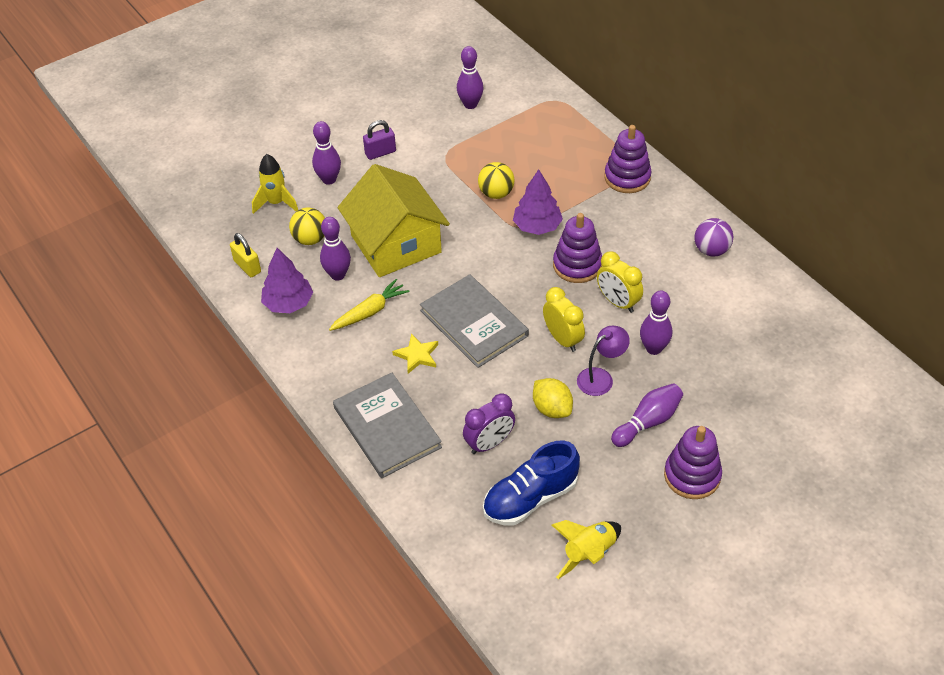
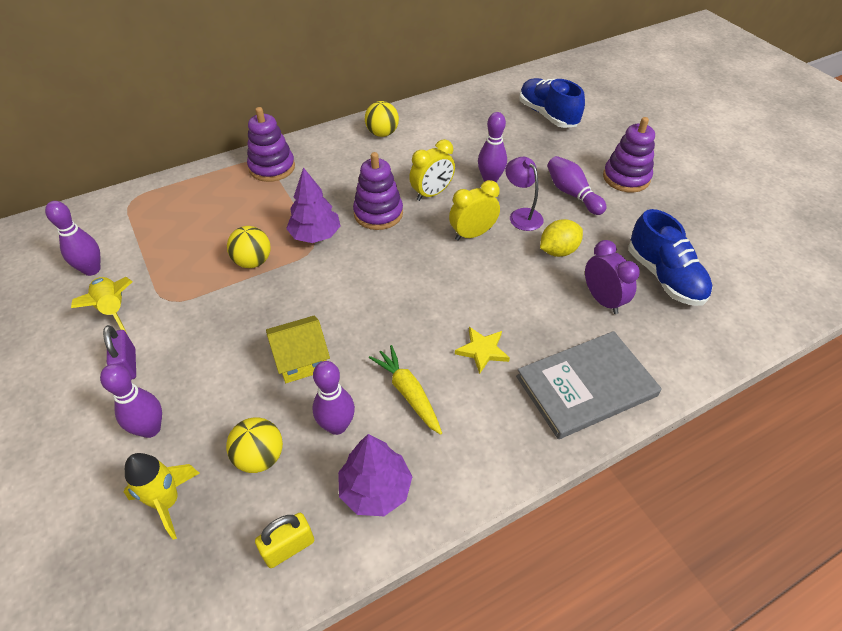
camera: 85 degrees left, 0 degrees up
(396, 244) = (301, 359): yellow house -> yellow house, size x0.52
(474, 323) = (442, 298): grey book -> none
(588, 554) = (716, 246): yellow rocket -> yellow rocket (114, 310)
(711, 250) = (382, 133): purple ball -> yellow ball
(802, 399) = (547, 115): none -> blue shoe

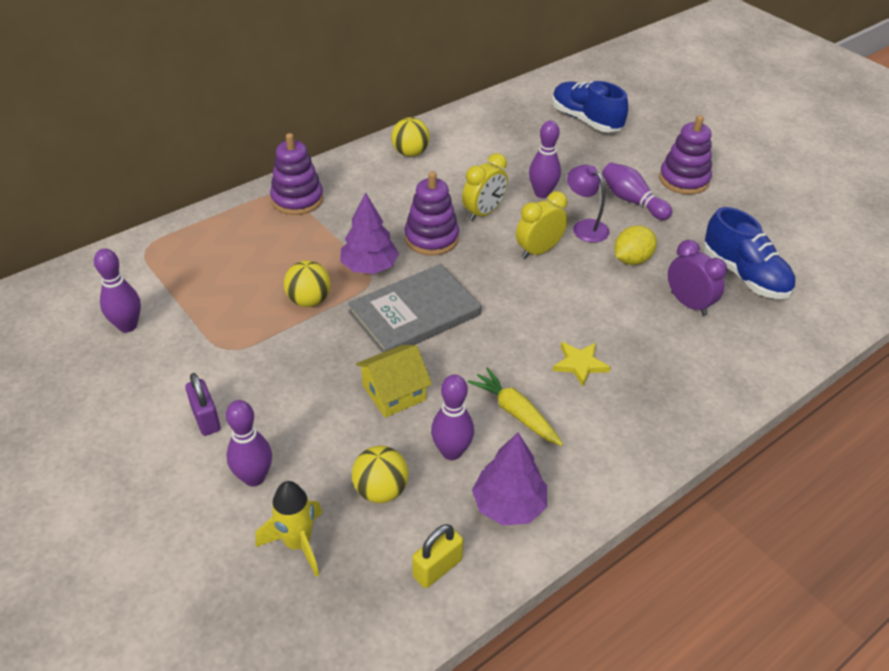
camera: 10 degrees left, 5 degrees down
(114, 310) = (169, 365): yellow rocket -> none
(586, 386) = (691, 387): grey book -> grey book (414, 313)

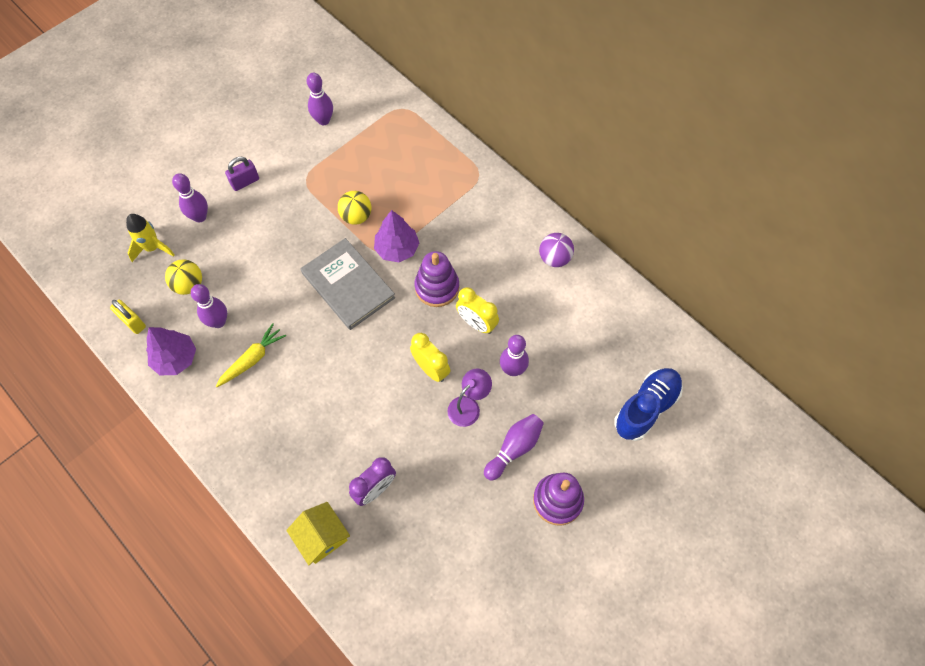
camera: 85 degrees right, 20 degrees up
(297, 199) = (473, 187): purple stacking toy -> none
(394, 392) = (269, 282): yellow house -> yellow house (321, 537)
(410, 153) = (554, 258): yellow ball -> purple ball
(580, 364) = (301, 402): yellow star -> none
(632, 260) = (428, 445): yellow lemon -> none
(744, 275) = (417, 543): blue shoe -> none

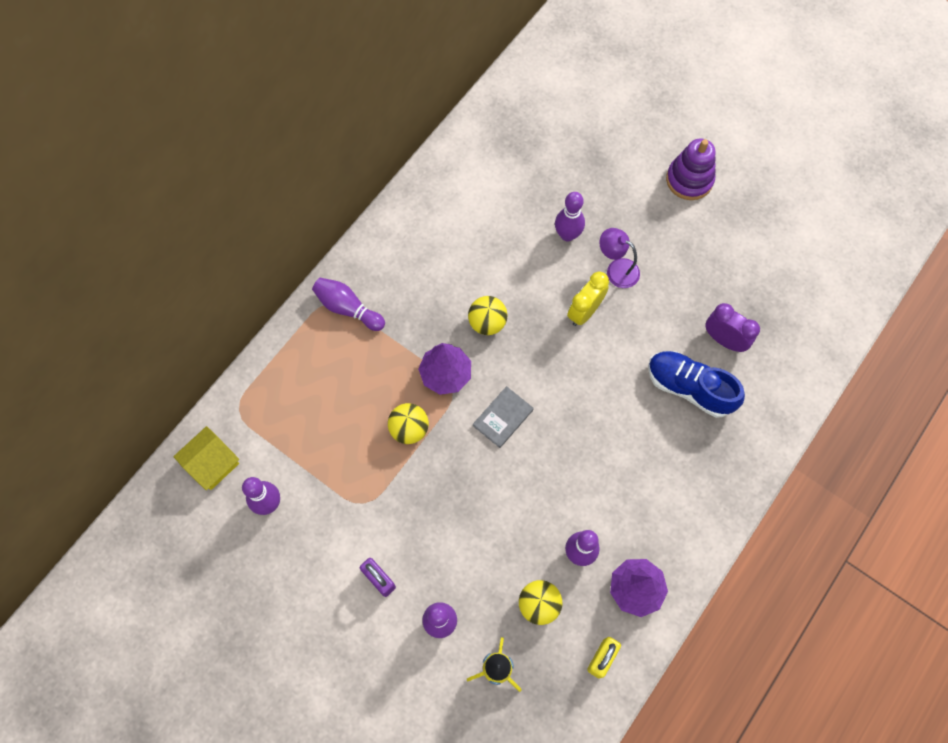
camera: 100 degrees left, 5 degrees up
(252, 359) = (616, 500): yellow carrot -> none
(321, 537) = (784, 379): yellow house -> yellow house (212, 463)
(348, 285) = (503, 417): grey book -> grey book, size x0.55
(437, 287) = (487, 323): purple stacking toy -> yellow ball
(476, 323) = (522, 276): yellow clock -> none
(514, 448) = (649, 222): purple bowling pin -> purple bowling pin (348, 308)
(554, 258) = (429, 212): purple ball -> none
(646, 408) = (580, 116): blue shoe -> blue shoe (689, 388)

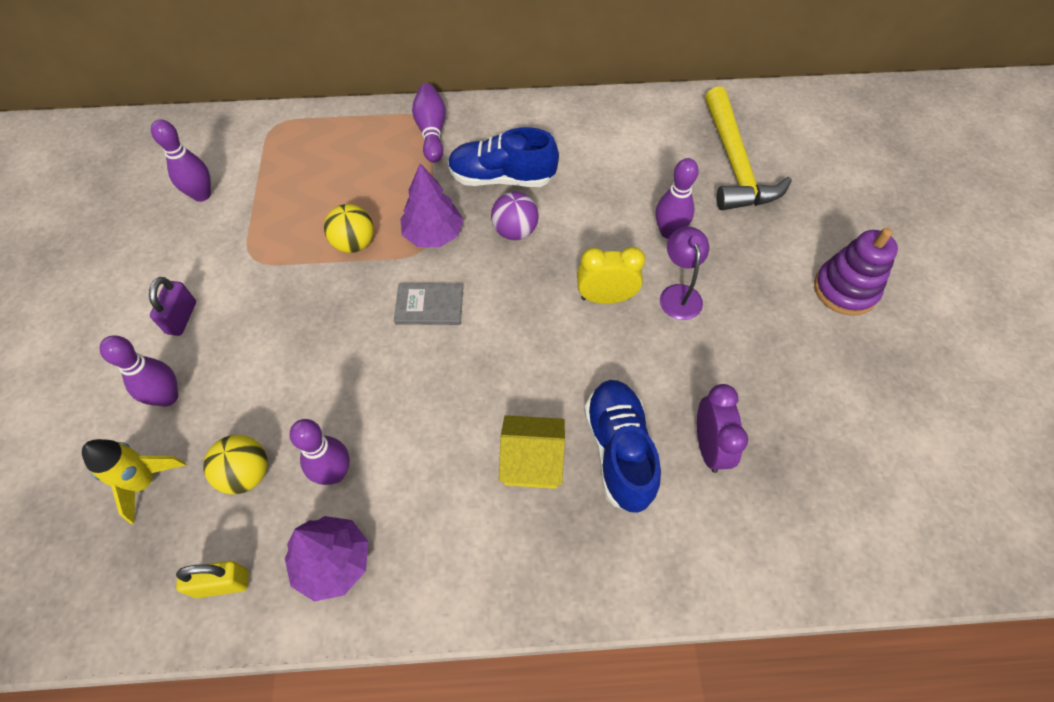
camera: 50 degrees right, 10 degrees down
(212, 463) = (212, 139): yellow house -> yellow house (532, 460)
(434, 296) = (502, 178): none -> blue shoe
(487, 323) = (515, 231): yellow ball -> purple ball
(548, 149) = (734, 163): none -> yellow hammer

